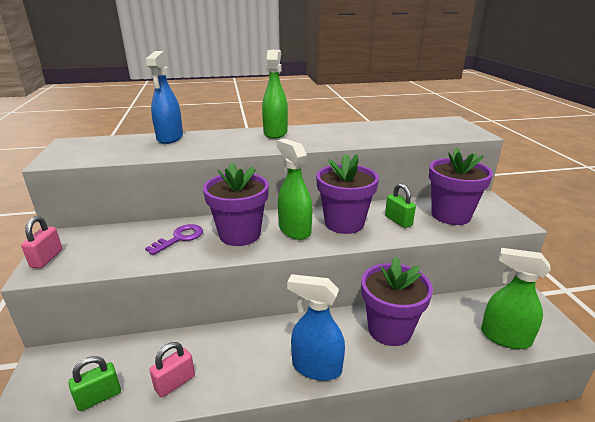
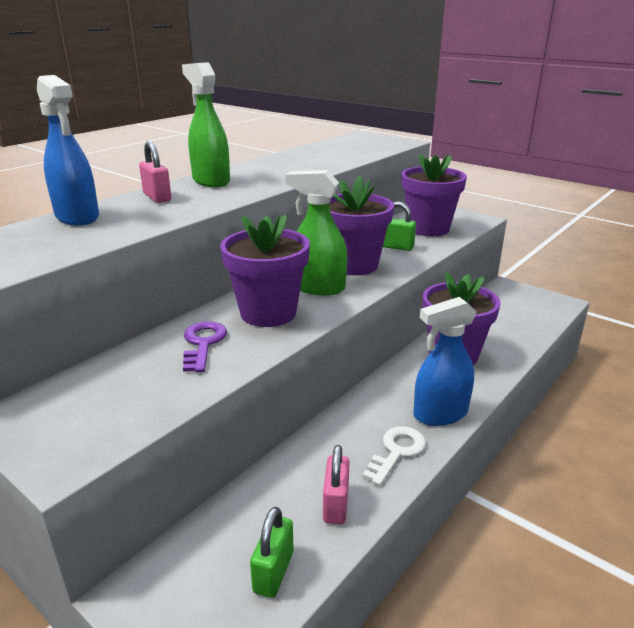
camera: 40 degrees left, 0 degrees up
(47, 258) = (46, 444): pink padlock -> pink padlock (157, 197)
(252, 374) = (397, 452): none -> white key
(505, 337) = (531, 321): green spray bottle -> none

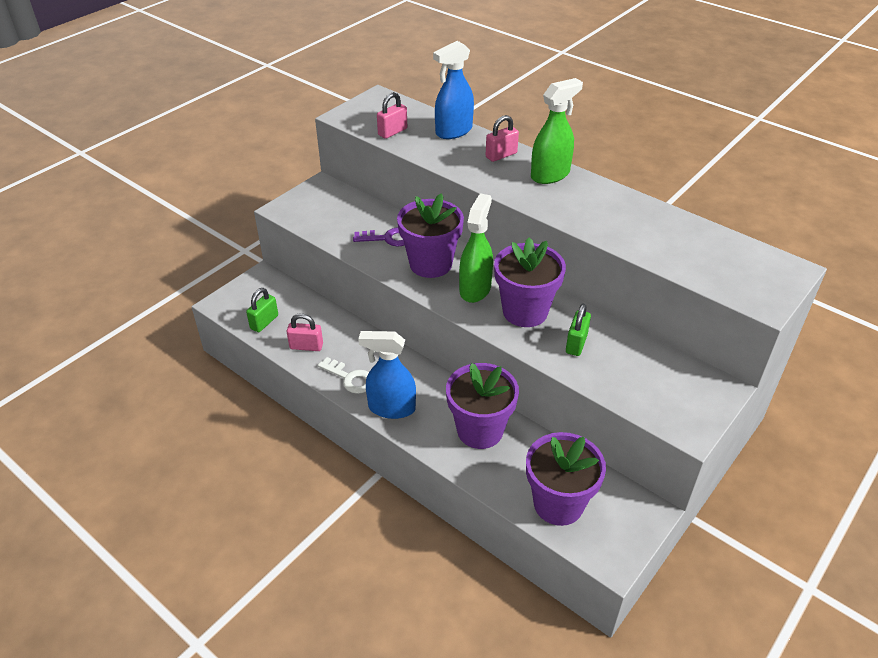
camera: 90 degrees right, 15 degrees up
(42, 251) = (392, 132): none -> pink padlock
(273, 572) = (264, 322): green padlock -> green padlock turned 75 degrees counterclockwise
(428, 229) = (639, 375): purple flower pot -> purple flower pot (558, 504)
(440, 414) = (391, 408): blue spray bottle -> blue spray bottle turned 60 degrees counterclockwise

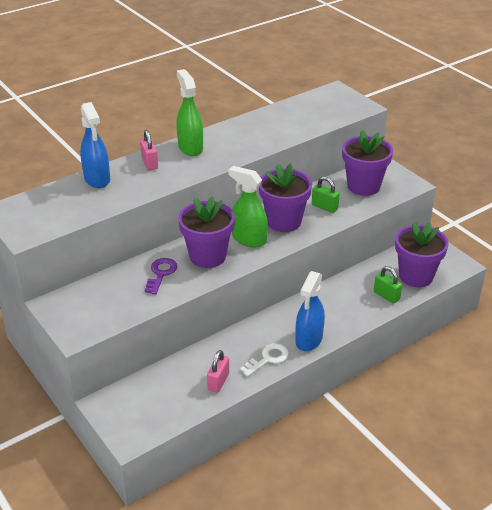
camera: 75 degrees left, 5 degrees down
(264, 322) = (173, 408): green padlock -> green padlock (386, 296)
(392, 132) = (75, 211): pink padlock -> none
(480, 430) = (344, 298): purple flower pot -> purple flower pot (363, 186)

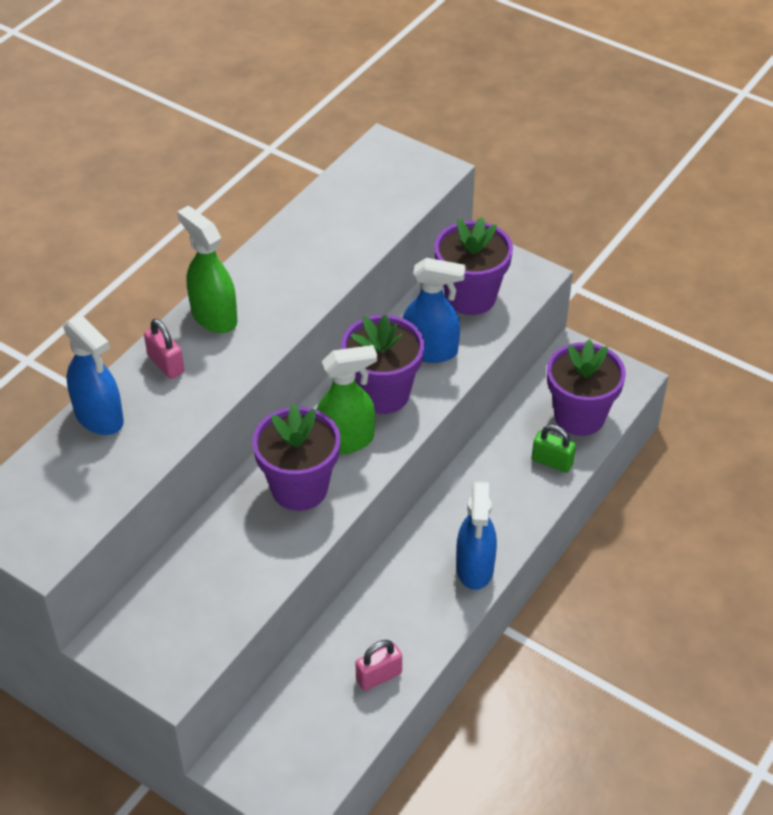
camera: 20 degrees left, 10 degrees up
(161, 274) = (245, 539): purple key -> none
(218, 382) = (379, 676): pink padlock -> pink padlock turned 60 degrees clockwise
(248, 239) = (346, 440): green spray bottle -> green spray bottle turned 150 degrees clockwise
(268, 359) = (432, 617): white key -> none
(324, 207) = (430, 351): green padlock -> blue spray bottle

